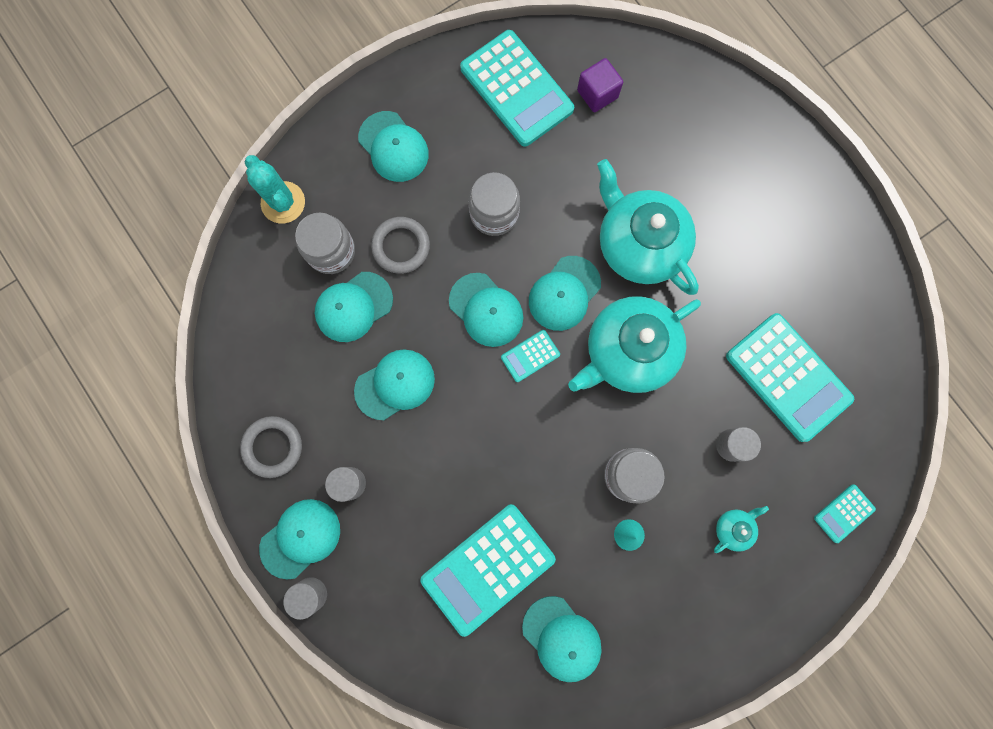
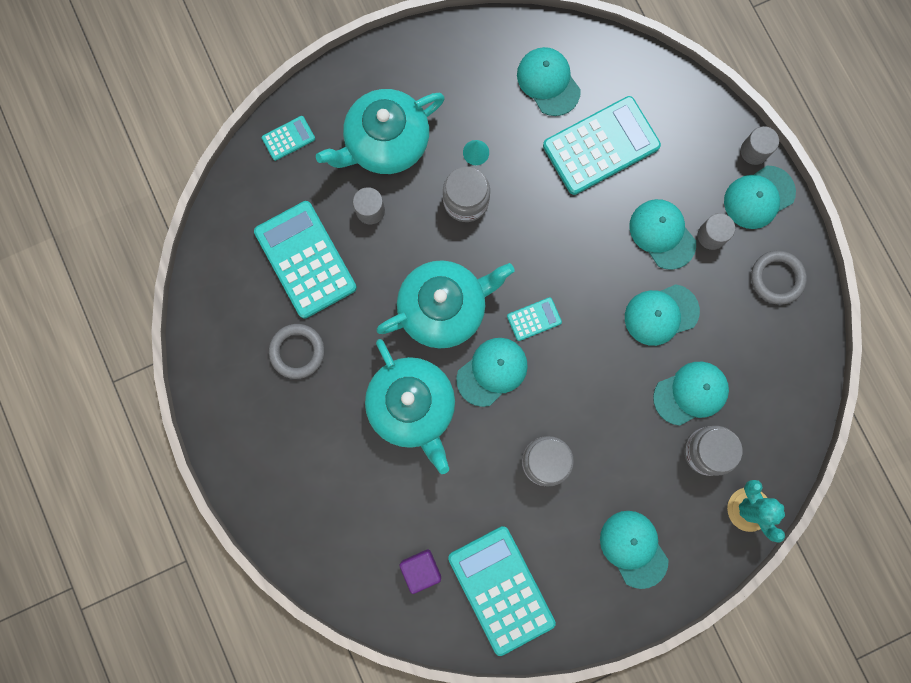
camera: 170 degrees left, 0 degrees up
(401, 246) = (639, 444): grey ring -> grey ring (297, 352)
(486, 310) = (567, 368): turquoise cap -> turquoise cap (662, 234)
(733, 528) = (385, 142): turquoise teapot -> turquoise teapot, size x2.40

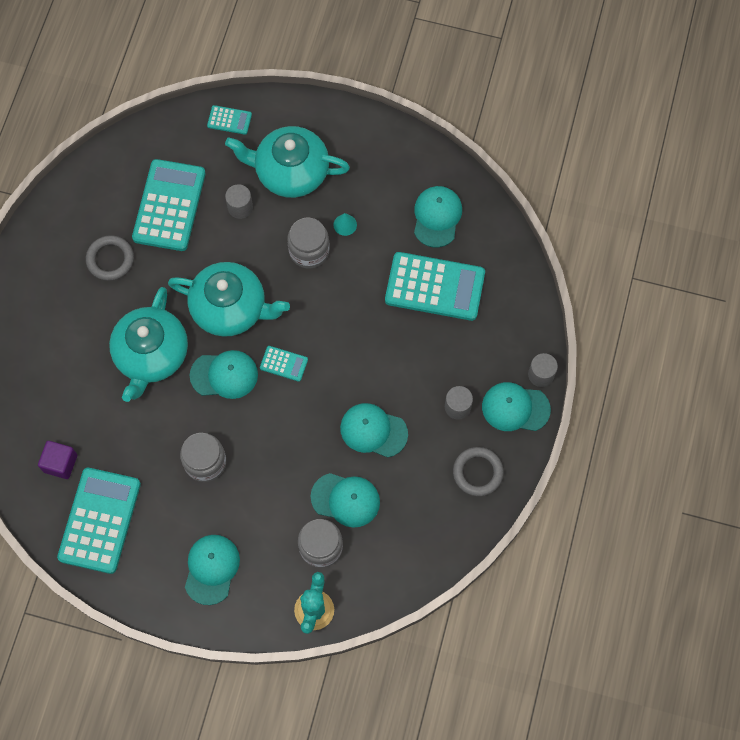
camera: 40 degrees right, 10 degrees down
(662, 234) = (423, 378): turquoise cap -> none

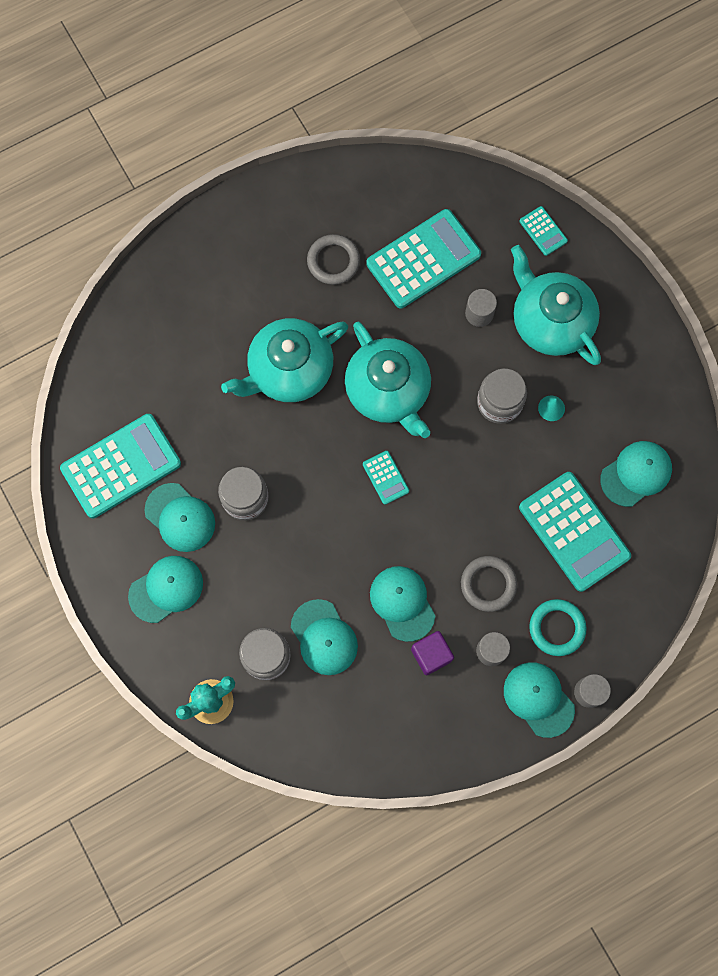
camera: 45 degrees right, 5 degrees up
(60, 463) = (136, 391): purple cube -> purple cube (431, 655)
(224, 375) = (329, 441): turquoise cap -> turquoise cap (180, 517)
(477, 472) = (452, 721): grey ring -> grey ring (488, 584)
(483, 355) = (557, 628): none -> turquoise ring

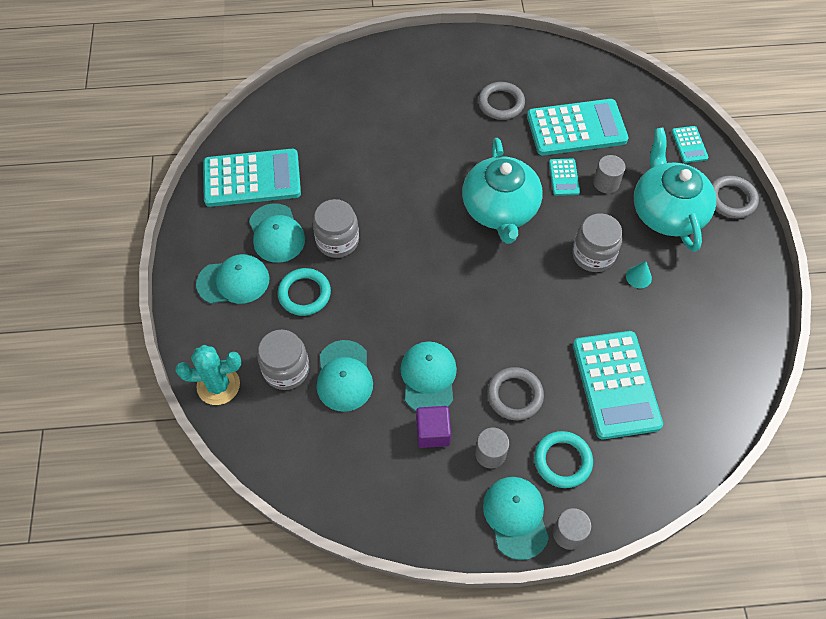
camera: 25 degrees right, 15 degrees down
(243, 571) = (304, 294): none -> turquoise ring
(289, 370) = (424, 164): turquoise teapot -> none
(385, 477) = (464, 272): turquoise calculator -> turquoise calculator (564, 177)
(606, 280) = (731, 199): none -> grey ring
(636, 474) = (696, 360): turquoise cap -> none

